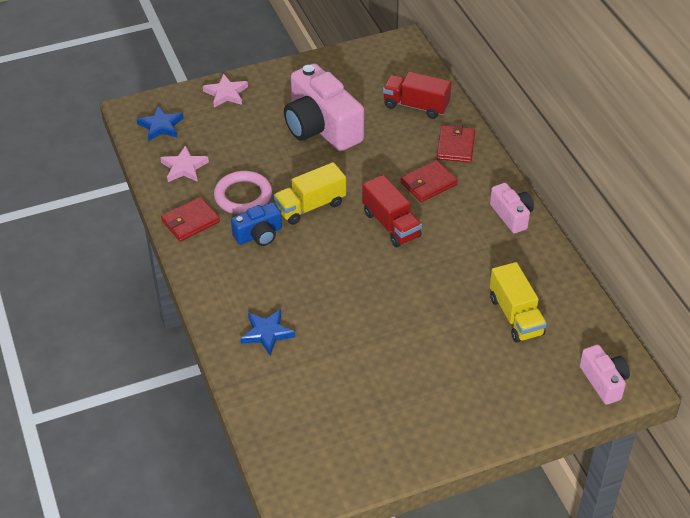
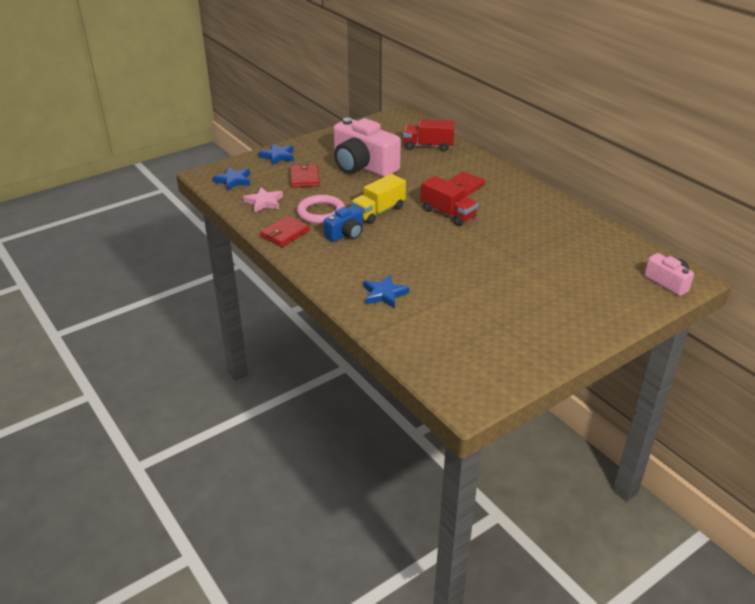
camera: 15 degrees left, 10 degrees down
(226, 93) = (278, 156): pink star -> blue star
(455, 146) = (470, 164): red wallet -> red wallet (304, 178)
(511, 215) = (536, 196): pink camera -> none
(516, 316) = (576, 253): yellow truck -> none

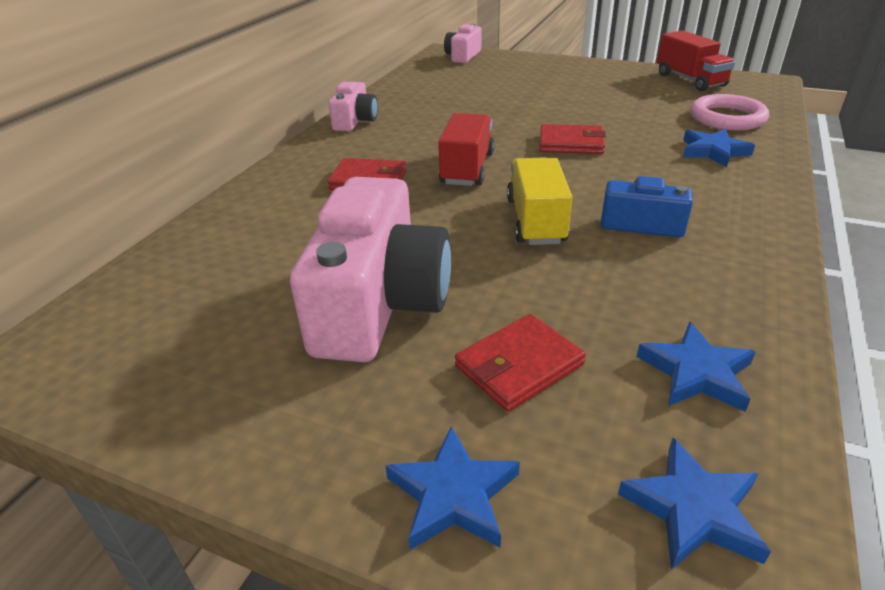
camera: 120 degrees left, 0 degrees up
(264, 202) = (696, 372): pink star -> blue star
(284, 234) = (742, 283): red wallet -> red wallet (571, 143)
(321, 213) = (620, 275): pink ring -> pink ring (727, 118)
(378, 211) = (535, 221): yellow truck -> yellow truck turned 105 degrees counterclockwise
(428, 146) = (218, 257): red truck -> red truck (690, 80)
(549, 202) = (355, 121): none -> pink camera

